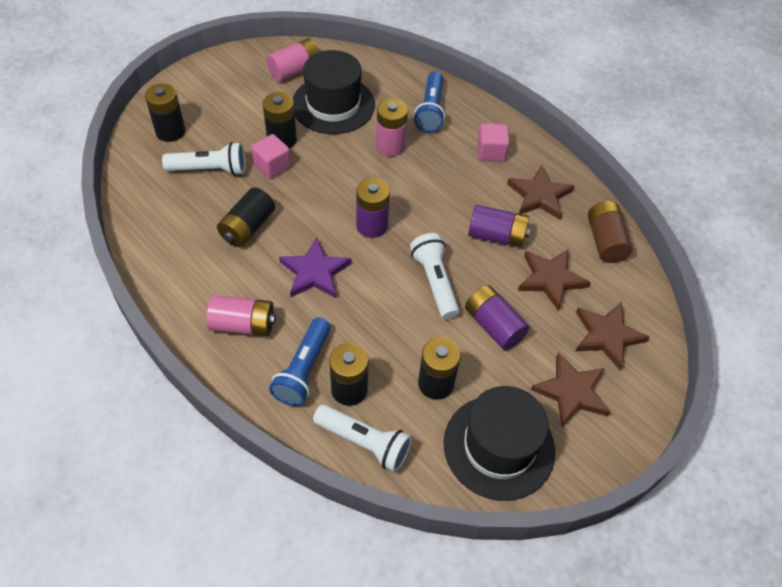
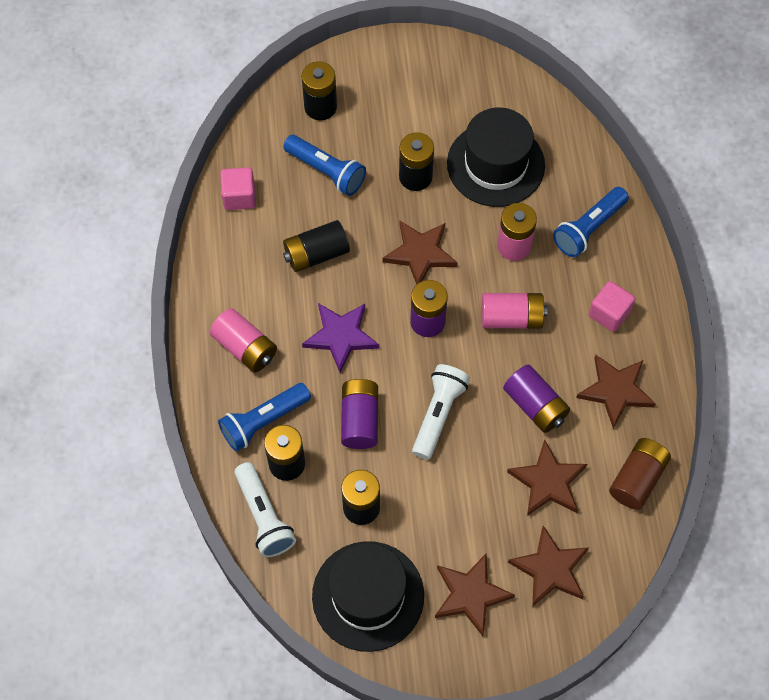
camera: 40 degrees right, 10 degrees up
(210, 170) = (326, 171): white flashlight -> blue flashlight
(272, 166) = (385, 201): pink cube -> pink cube (239, 196)
(294, 70) = (489, 100): pink battery -> pink battery (511, 318)
(327, 185) = (420, 253): none -> brown star
(493, 326) = (455, 490): purple battery -> purple battery (360, 420)

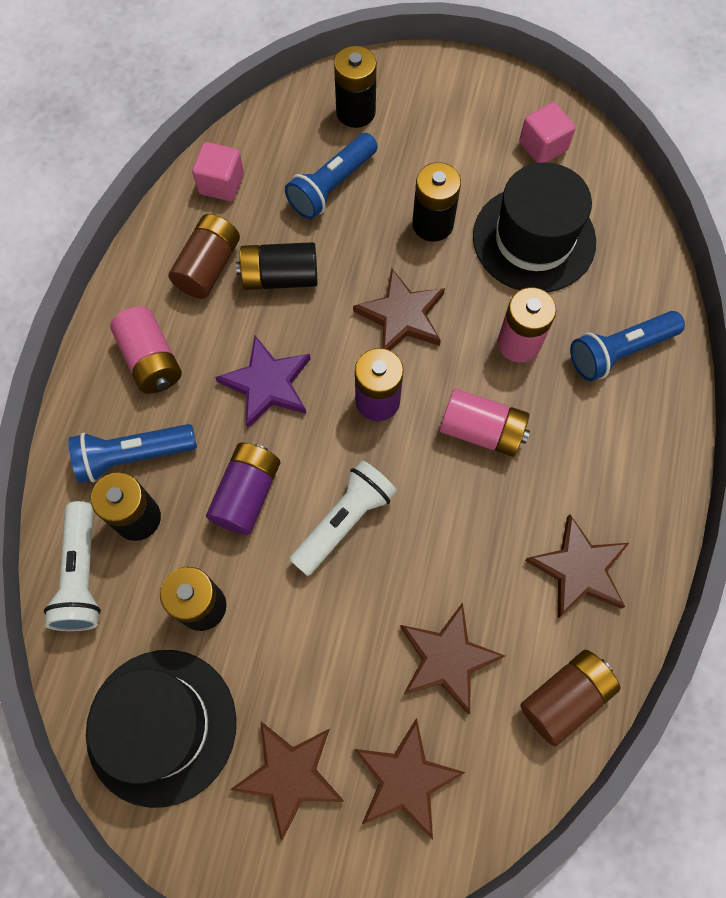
camera: 20 degrees right, 5 degrees up
(257, 264) = (208, 267): none -> brown battery
(326, 171) = (332, 186): blue flashlight -> blue flashlight turned 75 degrees clockwise
(535, 405) = (469, 552): purple battery -> none
(609, 313) = (606, 466): pink cube -> pink cube (543, 146)

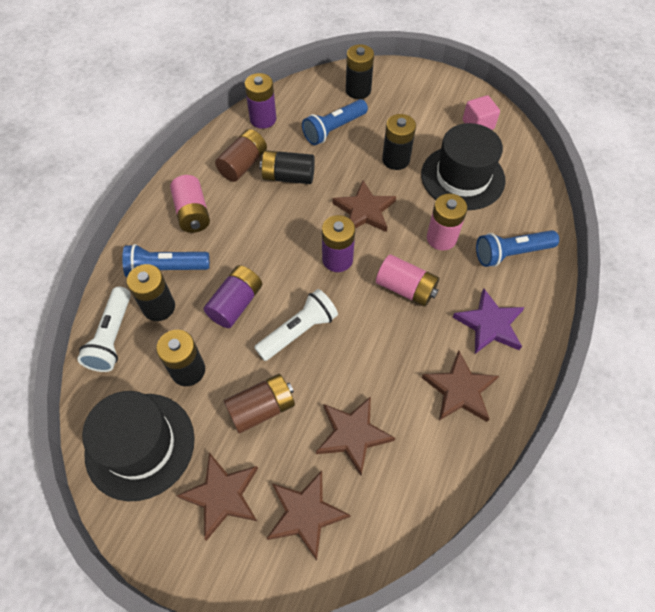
camera: 10 degrees right, 10 degrees down
(221, 184) = (263, 119): pink cube -> purple battery
(267, 384) = (265, 238): purple star -> purple star (490, 324)
(564, 697) = (435, 477): brown battery -> brown battery (261, 408)

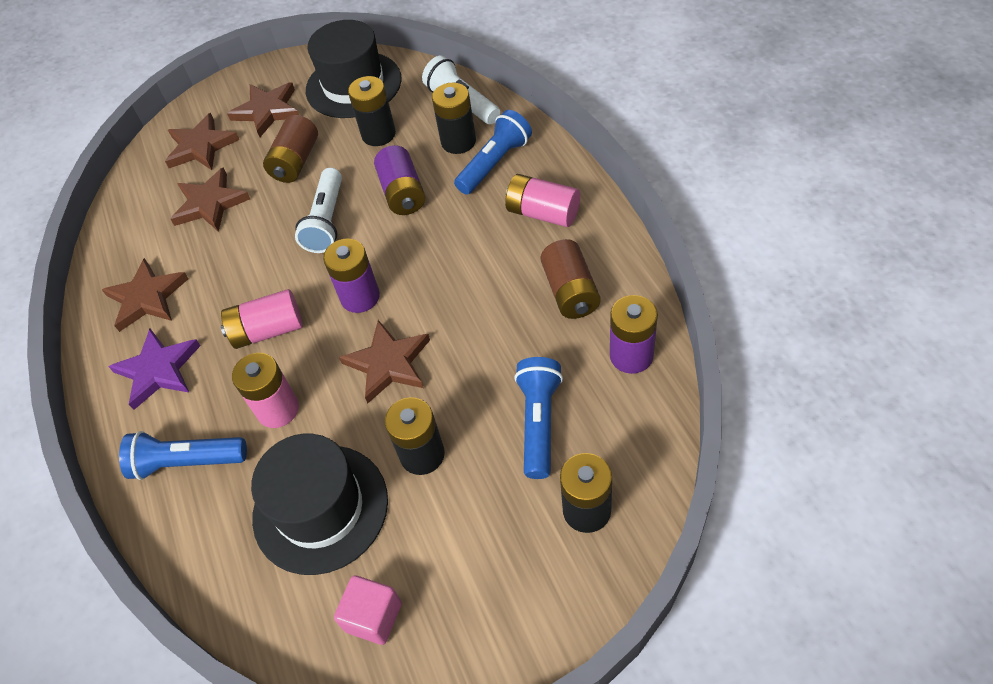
camera: 140 degrees right, 5 degrees down
(288, 177) = (509, 323): black battery -> none
(511, 253) = (187, 462): blue flashlight -> blue flashlight turned 120 degrees counterclockwise

